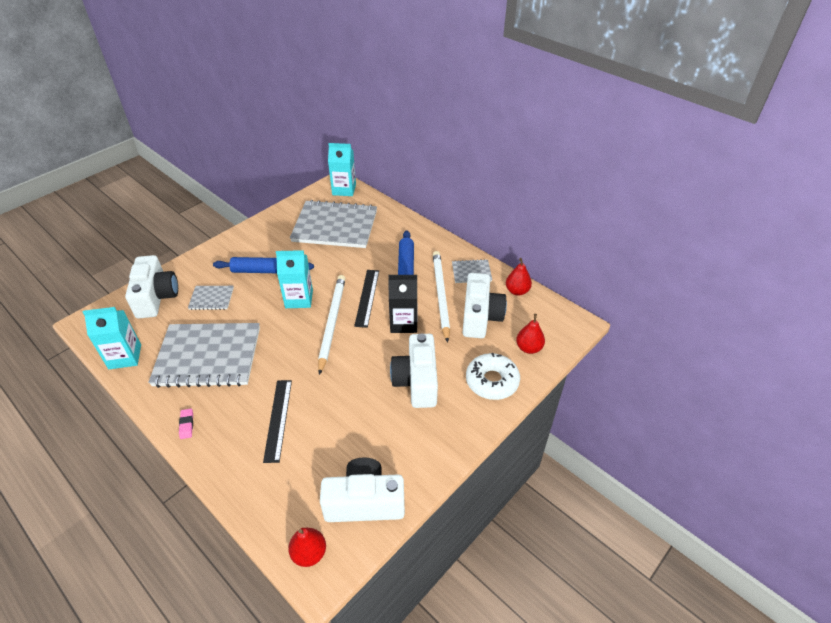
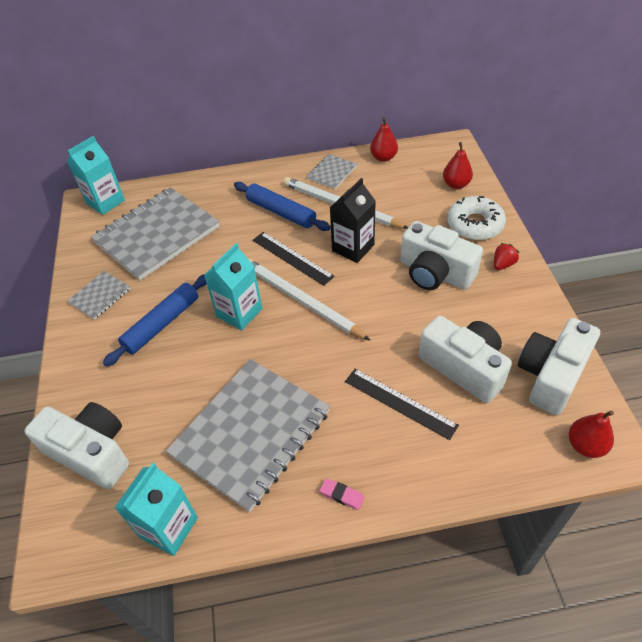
camera: 50 degrees left, 5 degrees up
(211, 299) = (156, 393): grey notebook -> grey notebook (100, 296)
(461, 419) = (503, 264): none -> red strawberry
(480, 317) = (393, 194): white camera -> white camera (464, 367)

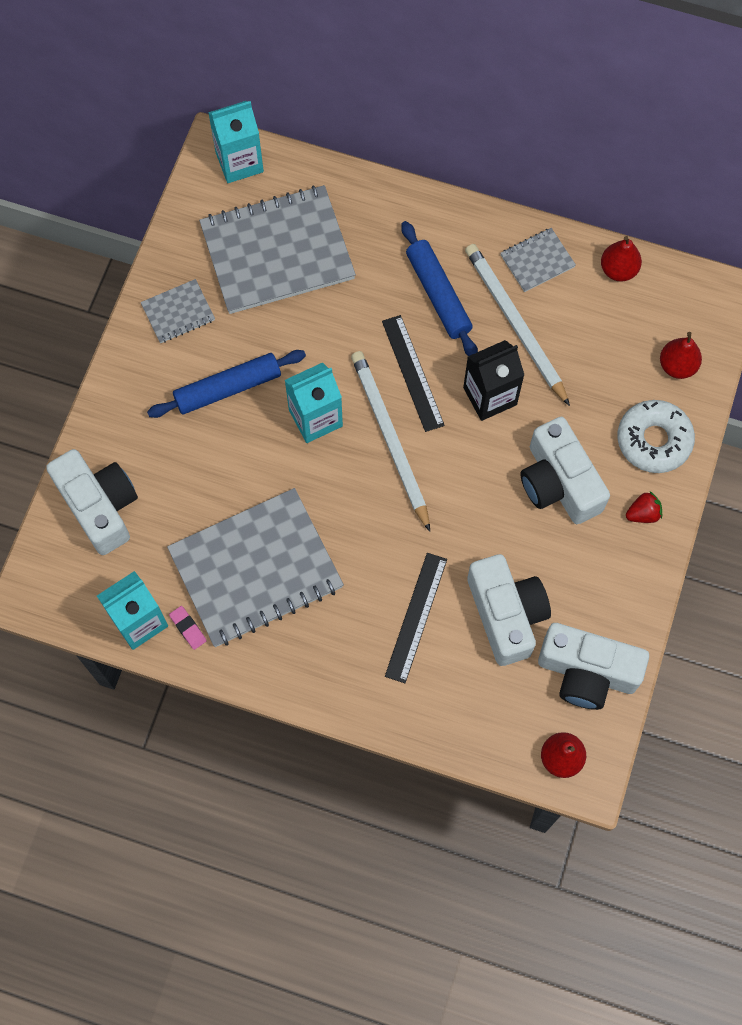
camera: 25 degrees right, 20 degrees up
(342, 495) = (305, 677): pink eraser -> pink eraser (188, 628)
(400, 403) = (416, 617): black ruler -> black ruler turned 45 degrees clockwise
(551, 375) = (586, 672): white camera -> white camera turned 135 degrees counterclockwise

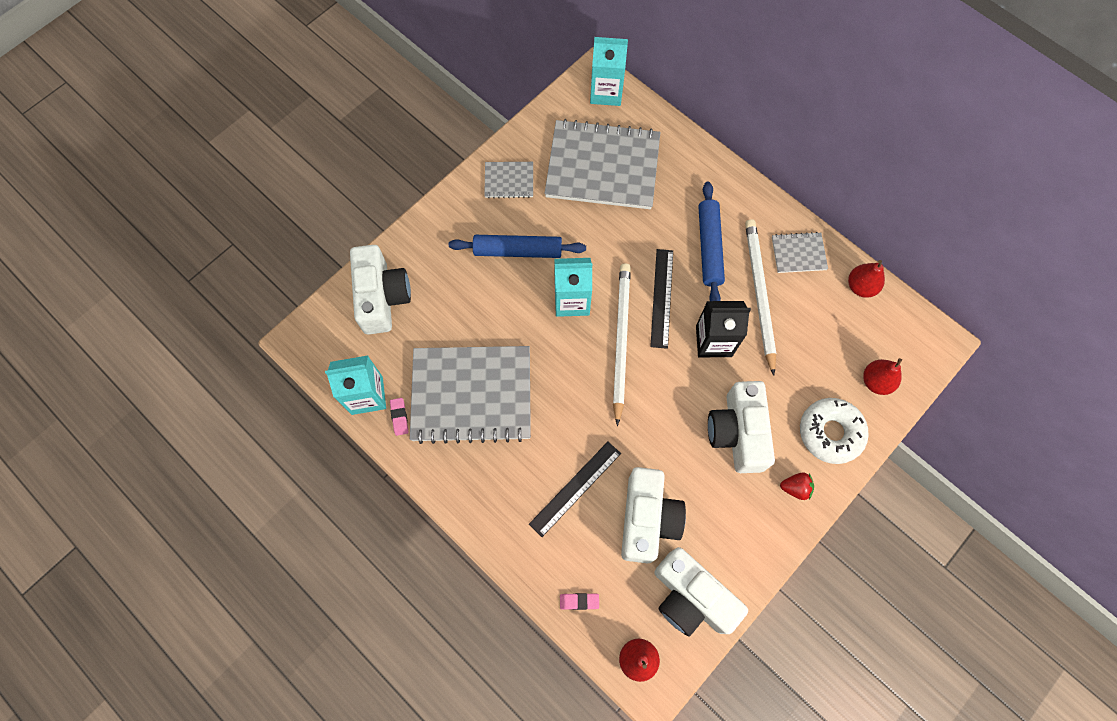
camera: 25 degrees right, 0 degrees up
(475, 729) = (579, 601): none -> pink eraser

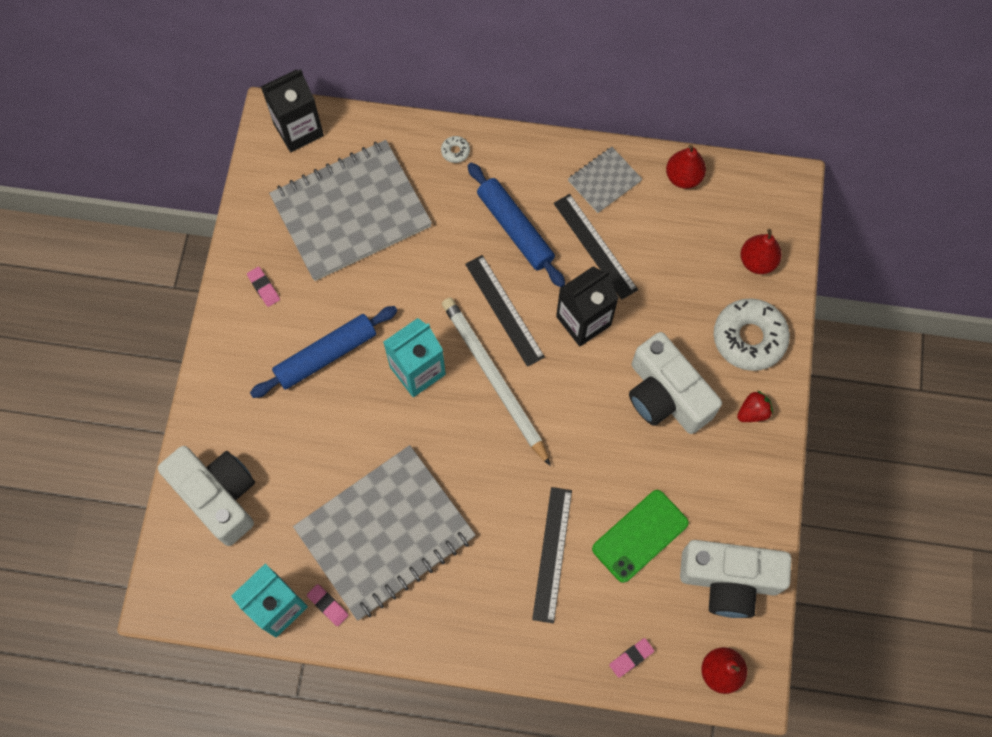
camera: 35 degrees left, 0 degrees up
(509, 181) = (264, 288): grey notebook -> pink eraser
(606, 92) = (298, 130): turquoise carton -> black carton
(647, 519) = (640, 536): white camera -> green phone
(704, 169) = (455, 151): none -> white donut
(759, 294) = (595, 246): white pencil -> black ruler

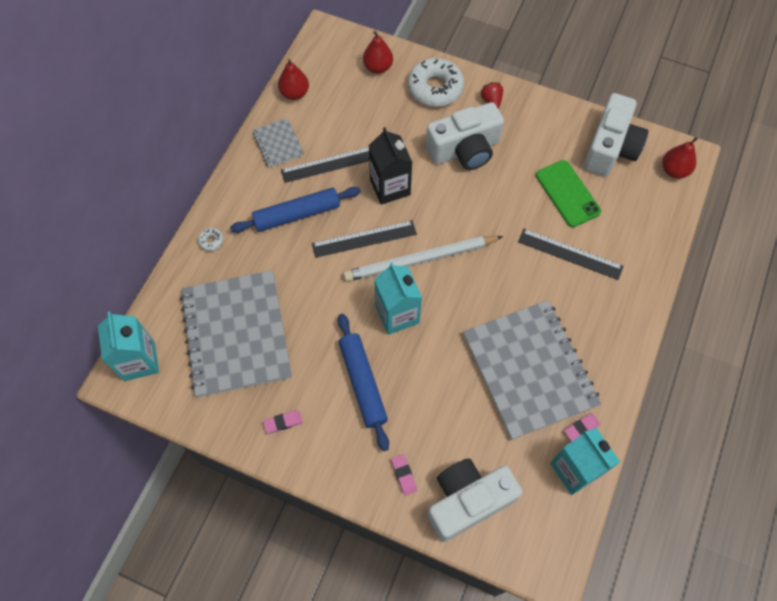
camera: 75 degrees left, 5 degrees down
(298, 130) = (139, 361): black carton -> turquoise carton
(631, 658) = (656, 222): pink eraser -> pink eraser (404, 475)

